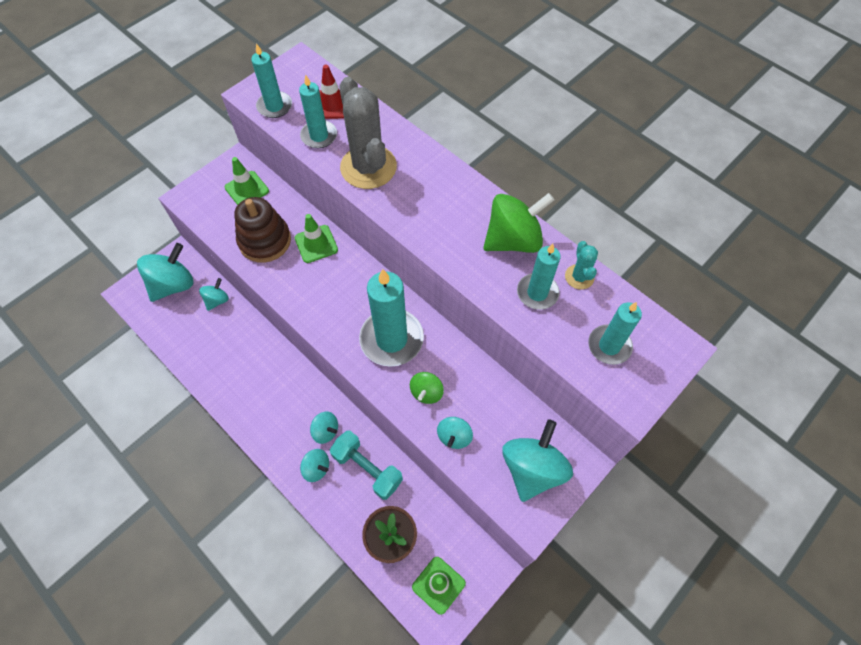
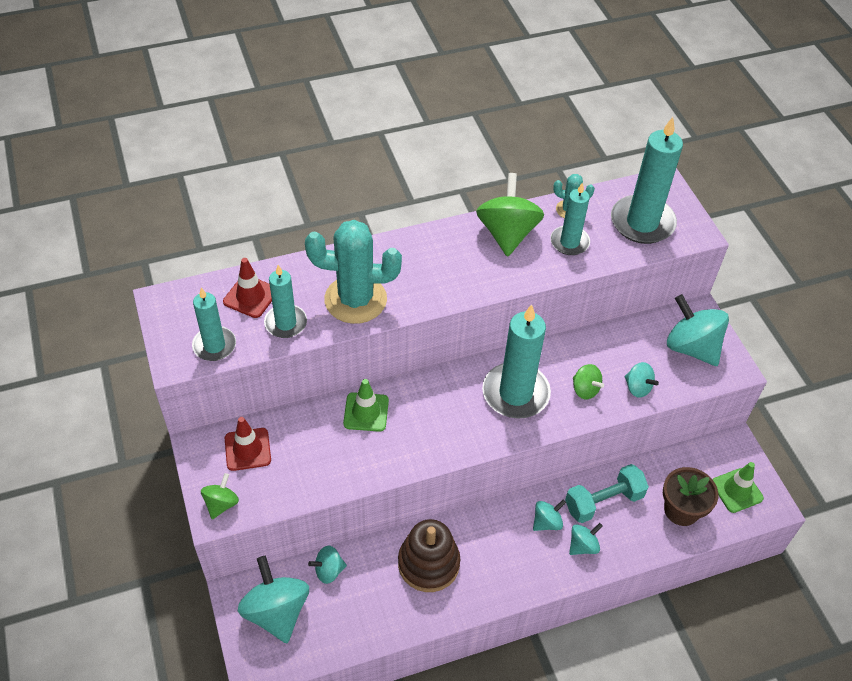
camera: 65 degrees left, 10 degrees down
(195, 196) = (221, 504): none -> green spinning top
(217, 300) = (328, 570): turquoise spinning top -> turquoise spinning top turned 75 degrees counterclockwise
(247, 189) = (247, 449): green traffic cone -> red traffic cone
(265, 241) = (331, 457): brown stacking toy -> brown stacking toy (428, 563)
(368, 167) = (355, 299): grey cactus -> turquoise cactus
(609, 346) = (642, 222): turquoise candle -> turquoise candle, size x1.68

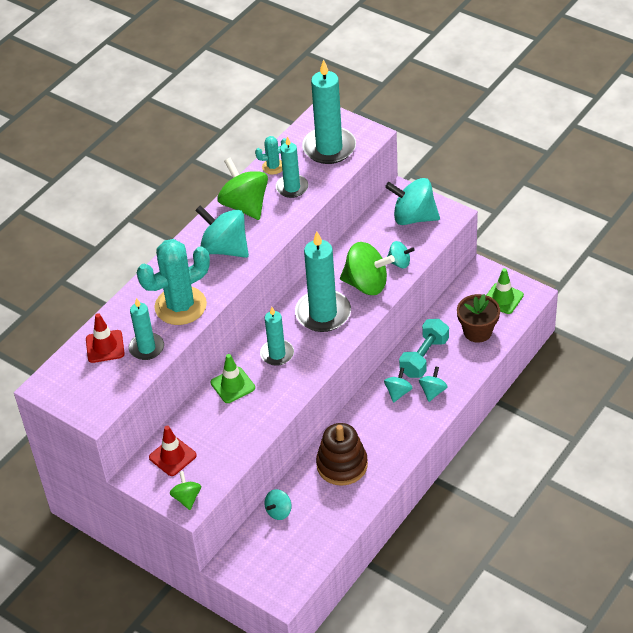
camera: 30 degrees left, 5 degrees down
(214, 345) = (111, 390): turquoise candle -> turquoise candle (277, 354)
(276, 611) = (266, 557): turquoise spinning top -> turquoise spinning top (225, 248)
(585, 389) = (366, 284): green spinning top -> green spinning top, size x1.91

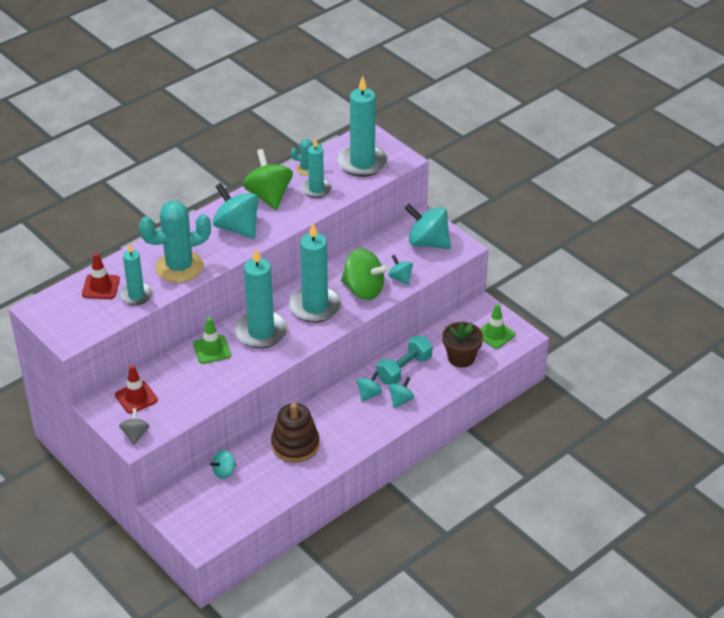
camera: 10 degrees right, 5 degrees down
(187, 498) = (135, 434): green spinning top -> grey spinning top
(277, 354) = (261, 332): turquoise candle -> turquoise candle, size x1.68
(399, 263) = (400, 278): turquoise spinning top -> turquoise spinning top turned 150 degrees counterclockwise

